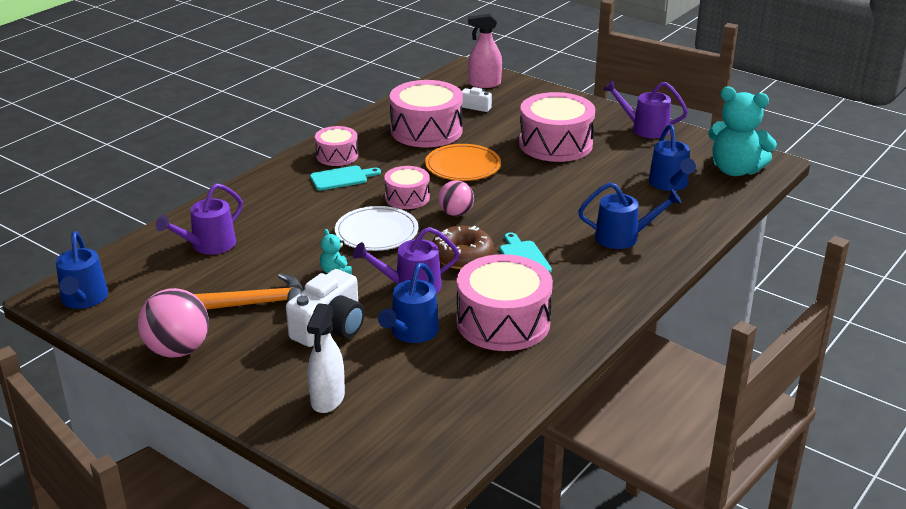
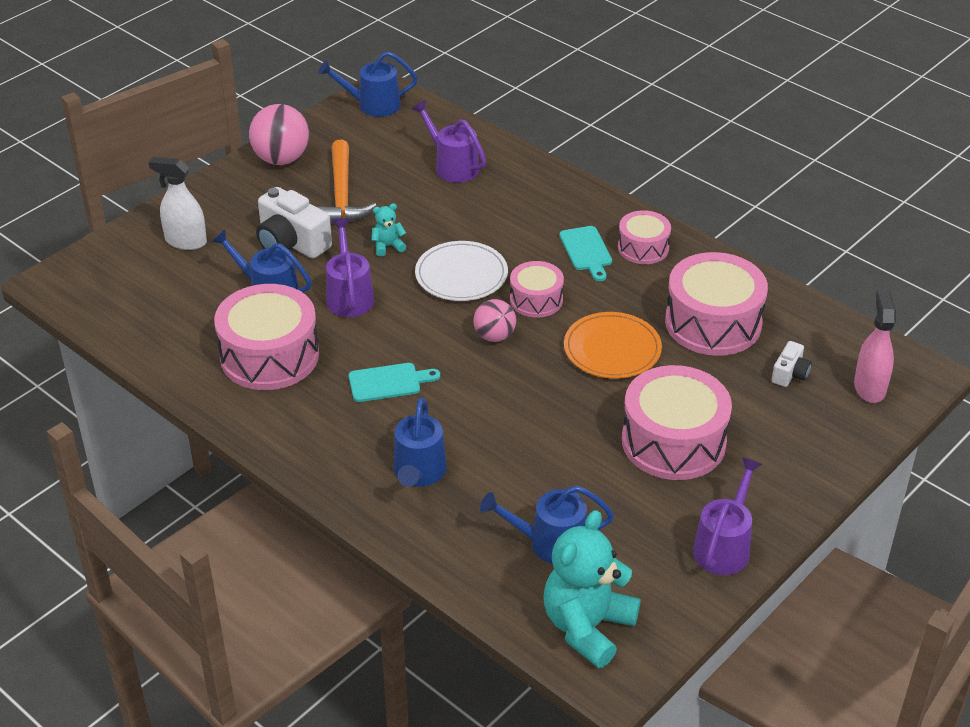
camera: 95 degrees right, 10 degrees up
(462, 256) = (401, 335): brown donut -> none

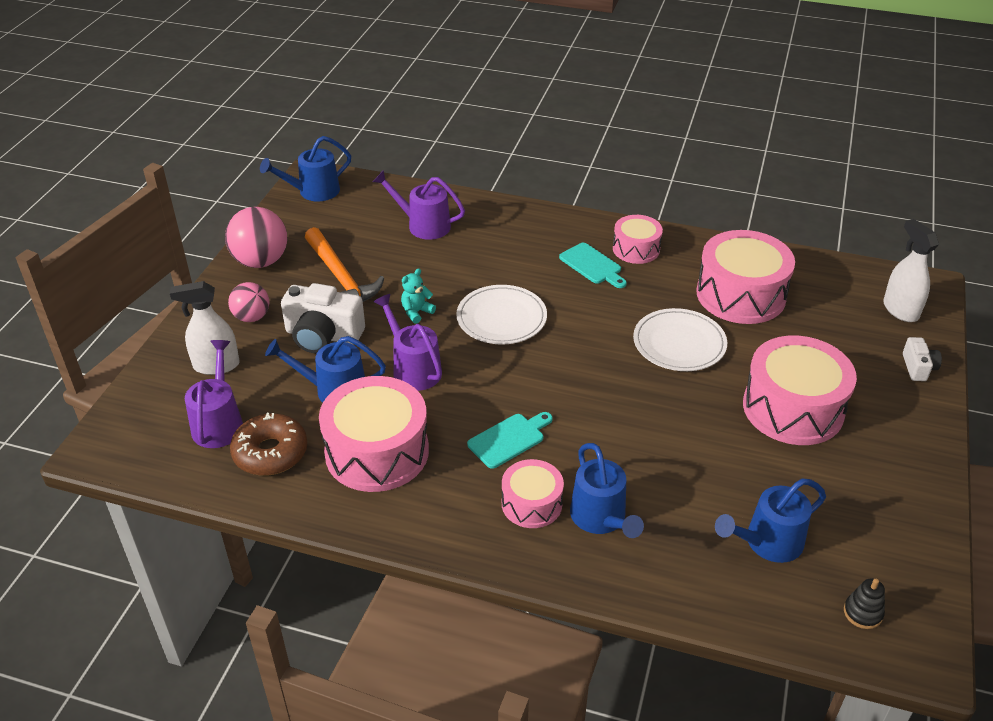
camera: 25 degrees left, 0 degrees up
(183, 328) = (270, 453): none -> brown donut
(494, 336) = (571, 364): pink ball -> pink ball (252, 317)
(536, 300) = (582, 320): pink drum -> pink drum (531, 504)
(587, 627) = (862, 613): turquoise teddy bear -> black stacking toy
(612, 349) = (679, 343): orange plate -> white plate
(724, 546) = (908, 488): purple watering can -> purple watering can (219, 422)
(790, 374) = (833, 318): white camera -> white camera (918, 367)
(869, 387) = (900, 310): pink spray bottle -> white spray bottle

